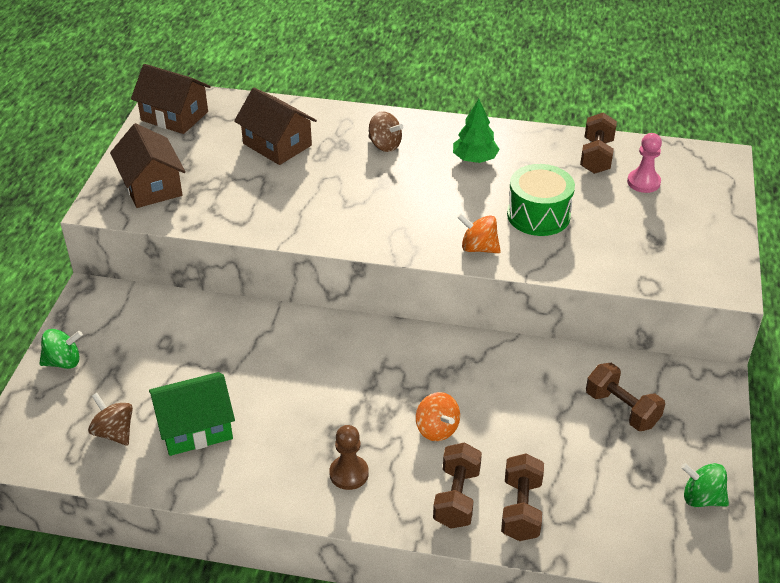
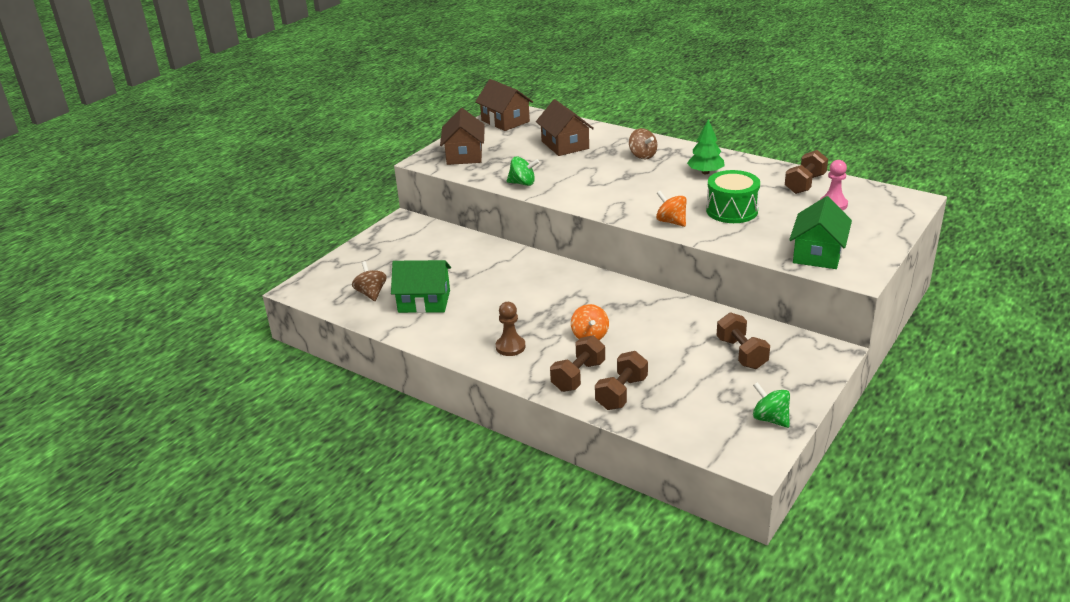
camera: 25 degrees right, 10 degrees down
(63, 362) = (363, 252): green spinning top -> green spinning top (523, 183)
(668, 262) = (817, 253): none -> green house

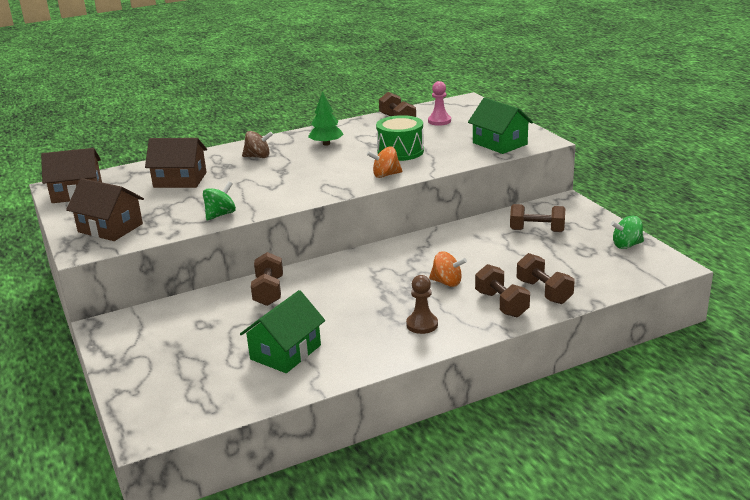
camera: 60 degrees left, 5 degrees down
(371, 293) = (226, 382): brown spinning top -> none
(500, 261) = (269, 292): none -> brown dumbbell

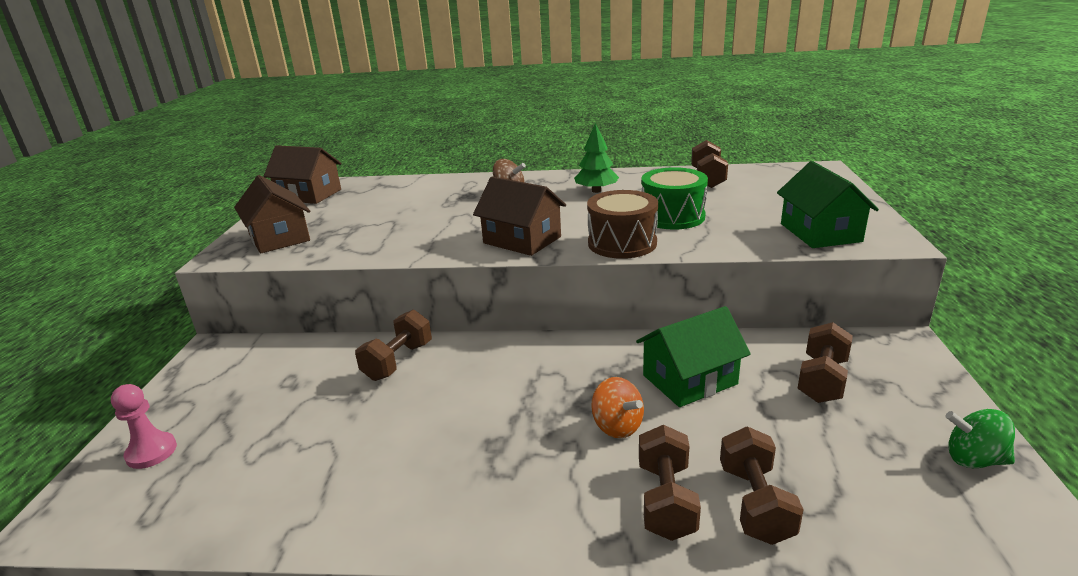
camera: 30 degrees right, 0 degrees up
(180, 180) = (407, 201): brown house -> brown house (522, 240)
(220, 215) = (389, 249): green spinning top -> none
(285, 352) = (317, 462): green house -> green house (689, 379)
(385, 175) = (622, 243): orange spinning top -> brown drum
(422, 324) = (518, 490): brown pawn -> none
(439, 121) = (760, 188): pink pawn -> pink pawn (151, 452)
(537, 230) = (822, 380): brown dumbbell -> brown dumbbell turned 75 degrees clockwise

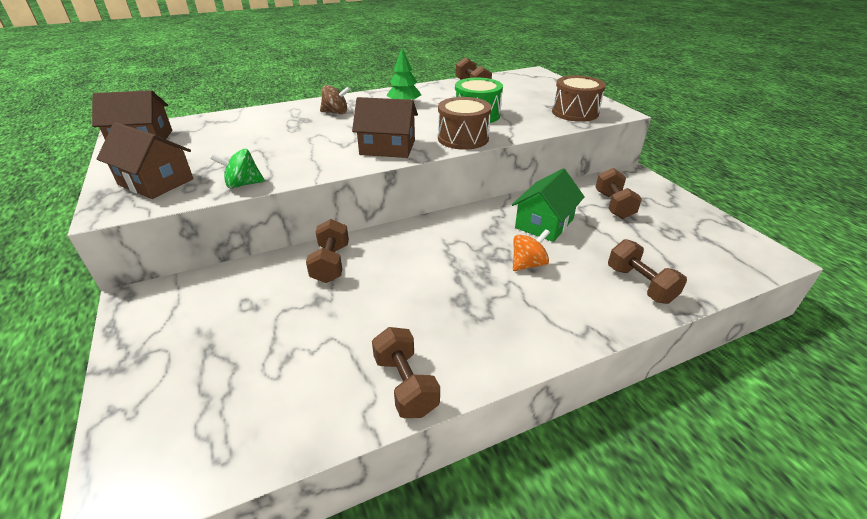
camera: 30 degrees left, 10 degrees up
(151, 452) = (165, 403): pink pawn -> none
(617, 426) = (528, 264): orange spinning top -> orange spinning top turned 60 degrees counterclockwise
(666, 500) = (594, 299): brown dumbbell -> brown dumbbell (405, 385)
(820, 232) = (575, 112): green house -> brown drum
(974, 459) = (713, 228): green spinning top -> green spinning top (243, 184)

